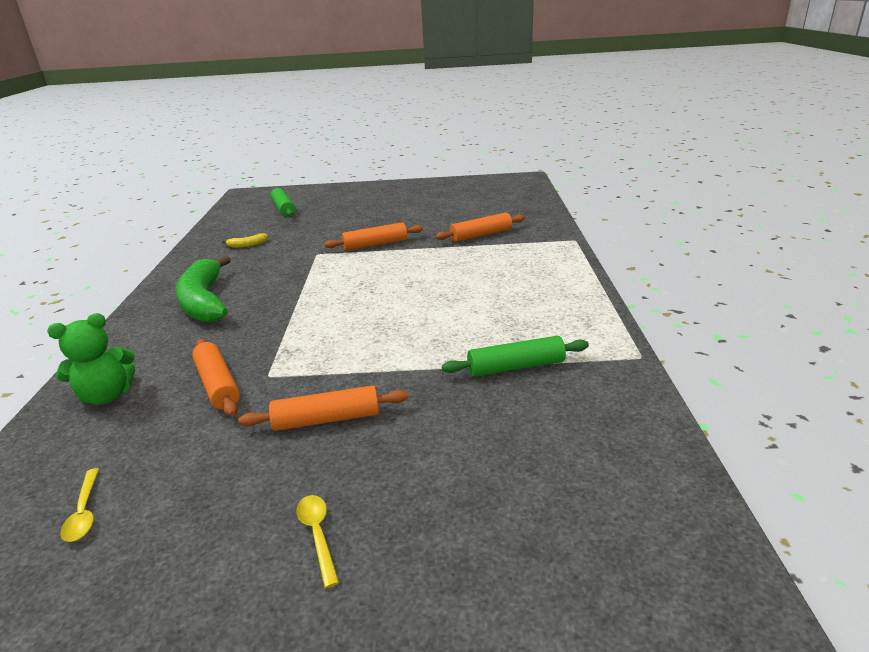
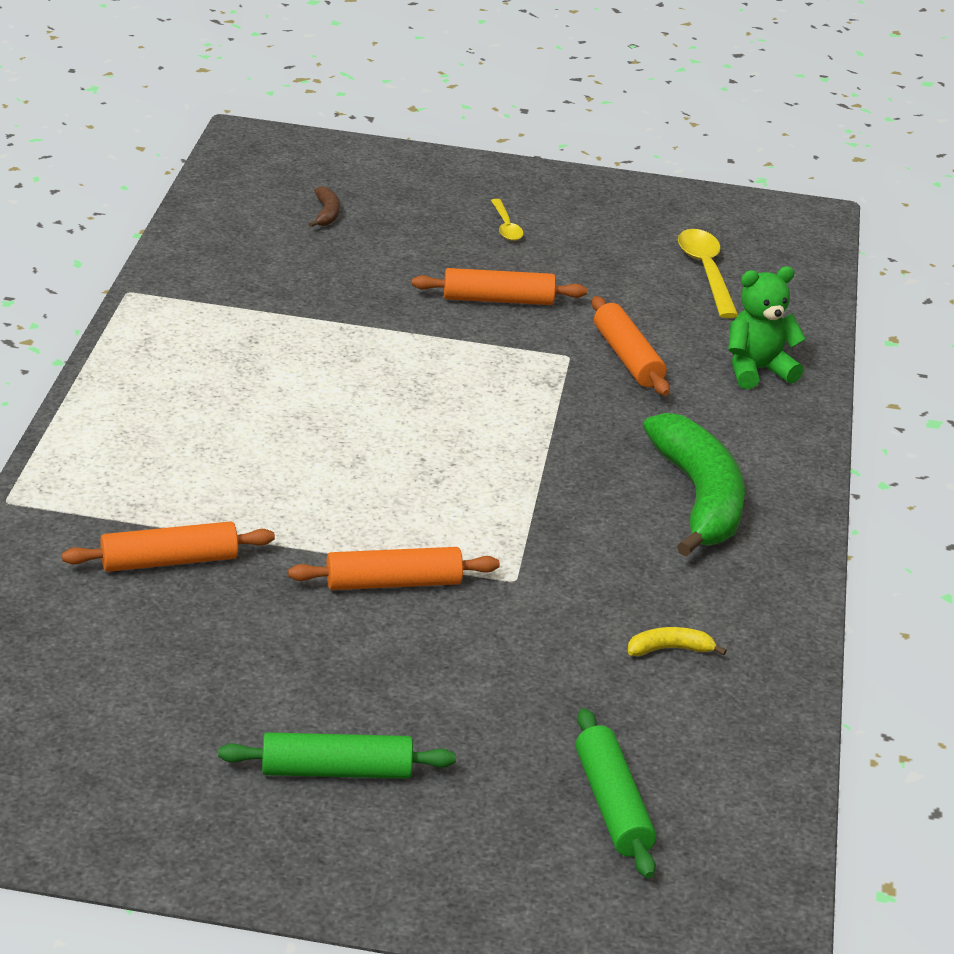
camera: 175 degrees left, 5 degrees up
(84, 512) = (706, 272): yellow spoon -> yellow spoon, size x1.72
(516, 367) = (275, 310): green rolling pin -> green rolling pin (336, 771)
(538, 500) = (326, 214): none -> brown banana

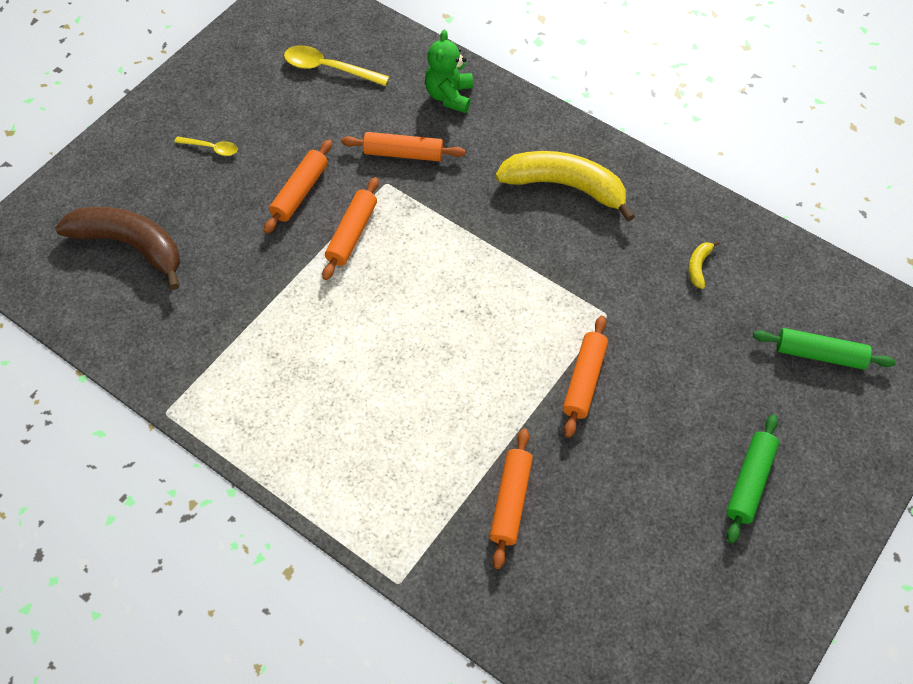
camera: 60 degrees left, 25 degrees up
(326, 214) = (130, 245): brown banana -> brown banana, size x2.46
(469, 350) = (352, 234): none -> orange rolling pin
(699, 498) = (565, 186): green banana -> yellow banana

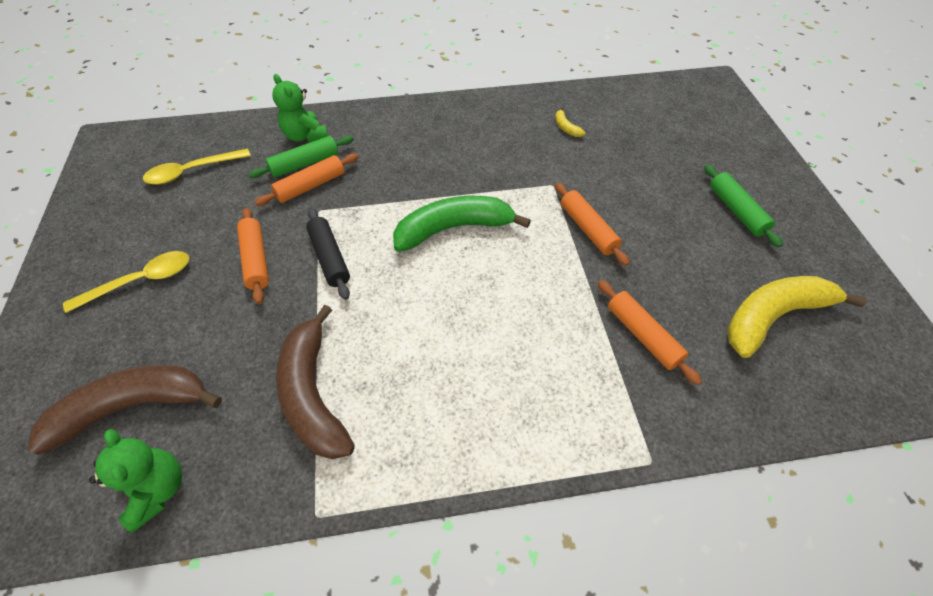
camera: 45 degrees left, 5 degrees down
(99, 315) = (157, 490): none -> green teddy bear
(211, 148) = (141, 281): yellow spoon -> yellow spoon, size x1.72
(238, 332) = (313, 393): none -> brown banana
(352, 234) = (330, 258): orange rolling pin -> black rolling pin
(472, 286) = (453, 228): none -> green banana
(565, 186) = (441, 137): yellow banana -> yellow banana (773, 317)
(819, 354) = (677, 126): green rolling pin -> green rolling pin (305, 164)

